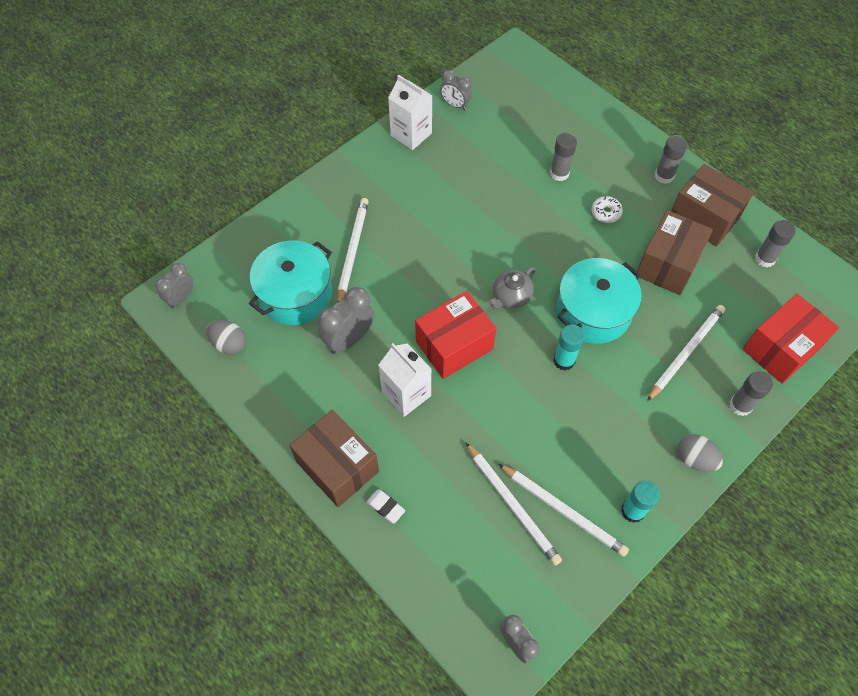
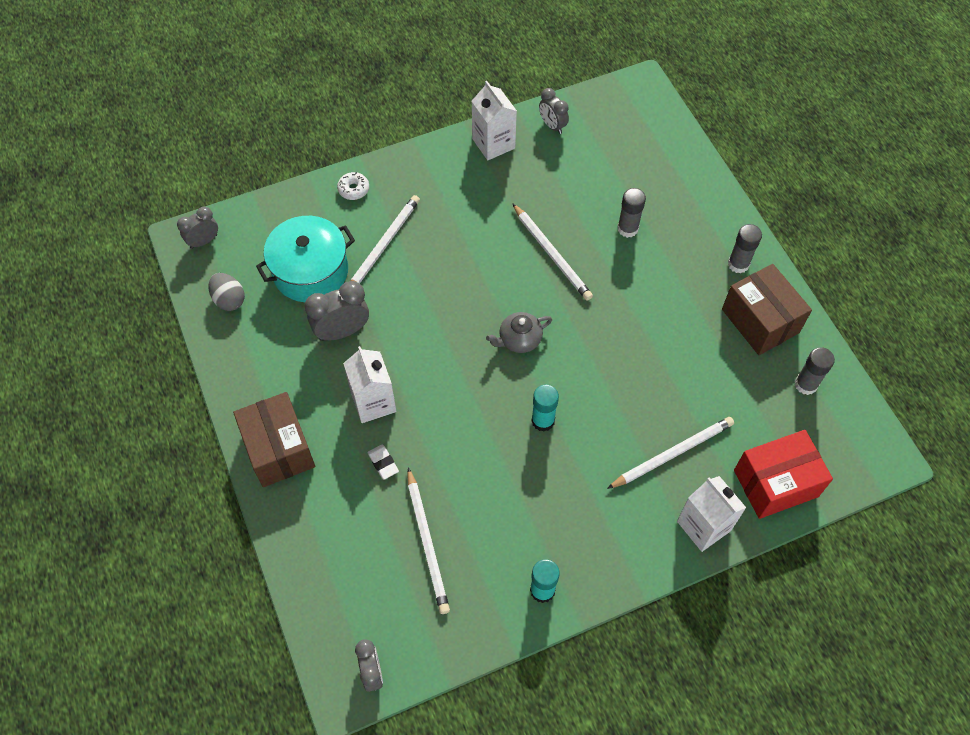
camera: 20 degrees right, 0 degrees up
(386, 507) = (307, 502): white eraser -> white eraser (383, 463)
(454, 345) = (441, 370): red box -> none
(563, 510) = (474, 566): white pencil -> white pencil (552, 254)
(593, 312) = (595, 382): turquoise pot -> none
(606, 213) = (657, 284): white donut -> white donut (353, 189)
(668, 264) = (697, 358): brown box -> none
(694, 459) = (629, 562): grey egg -> none
(740, 405) = (703, 526): grey glue stick -> white carton

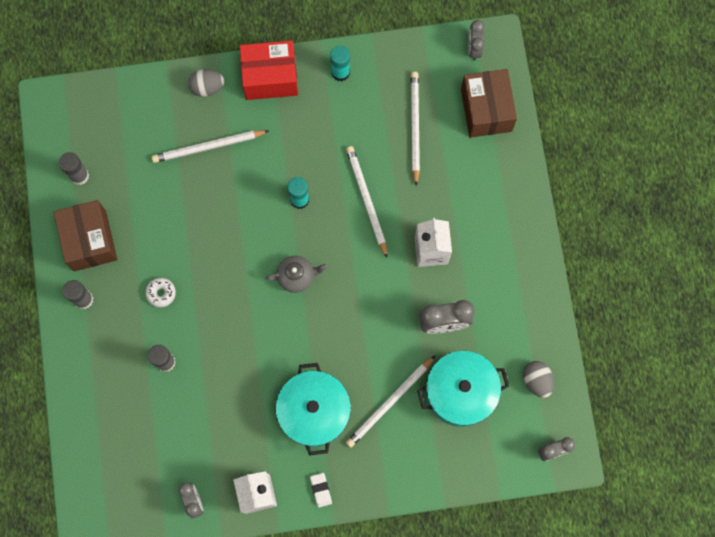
camera: 165 degrees left, 15 degrees up
(279, 449) = (514, 229): brown box -> brown box (486, 110)
(353, 189) = (404, 474): white donut -> white donut (161, 293)
(383, 463) = (434, 197): white eraser -> white eraser (321, 490)
(459, 220) = (314, 412): none -> turquoise pot
(552, 254) = (242, 353): white pencil -> white pencil (366, 200)
(703, 526) = (207, 87): white carton -> grey egg
(775, 483) = (140, 104): red box -> red box (270, 77)

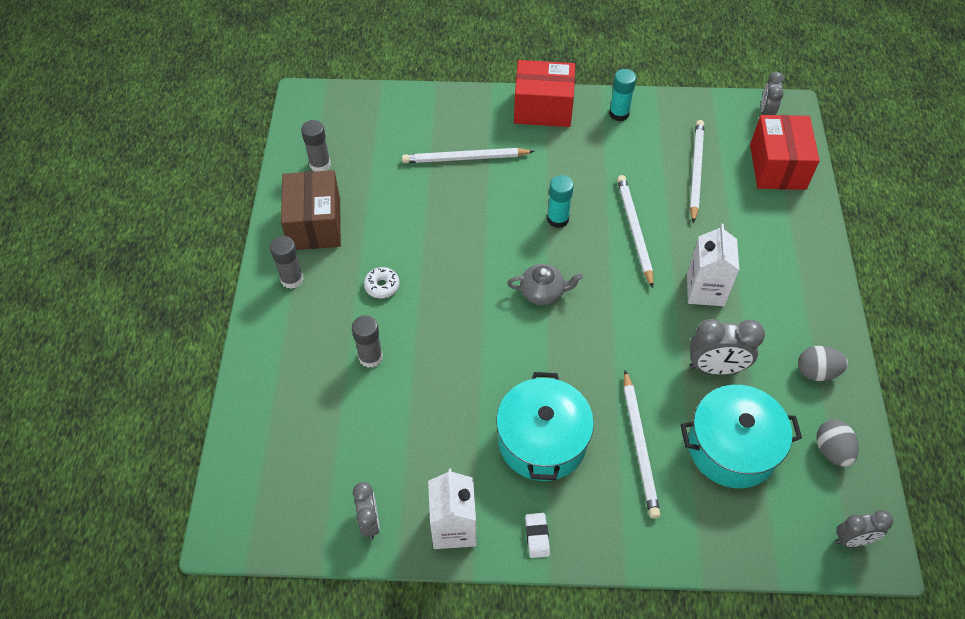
camera: 10 degrees right, 20 degrees down
(207, 87) = (474, 108): grey egg -> grey egg (816, 372)
(390, 403) = (639, 446): white pencil -> white pencil turned 60 degrees counterclockwise
(486, 110) = (777, 167): brown box -> red box

